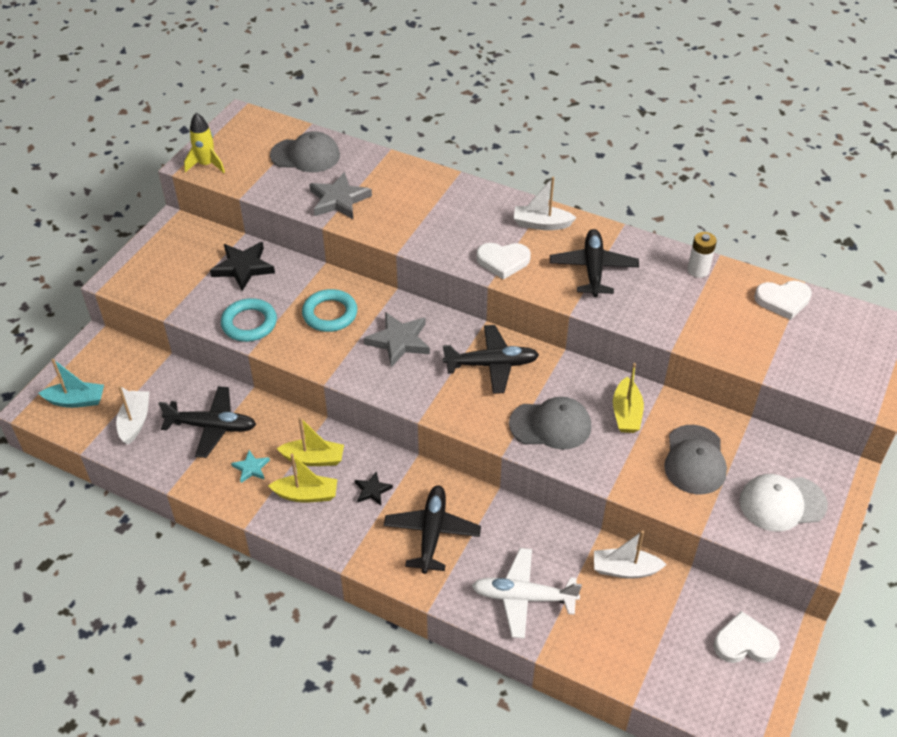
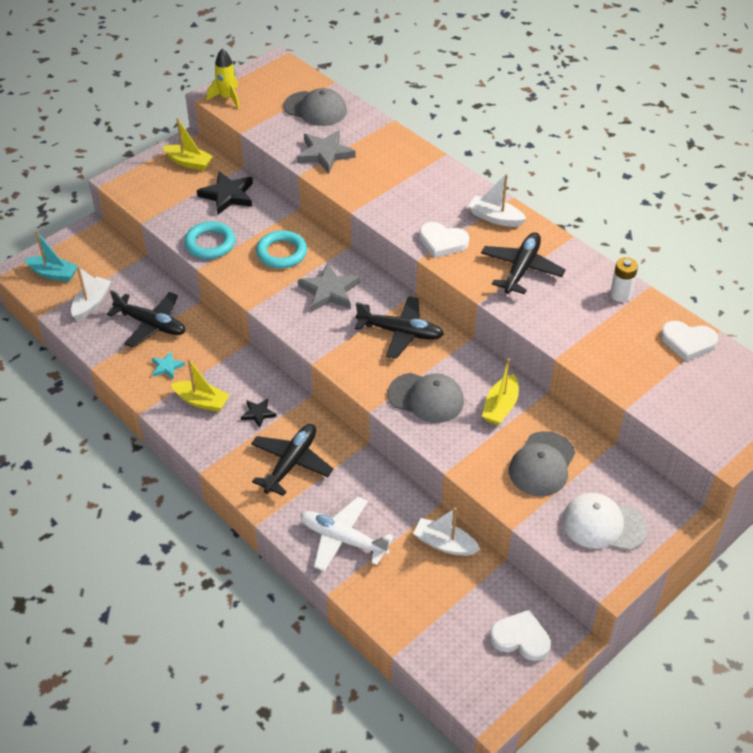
camera: 20 degrees right, 0 degrees up
(313, 459) = (222, 374): yellow boat -> yellow boat (189, 162)

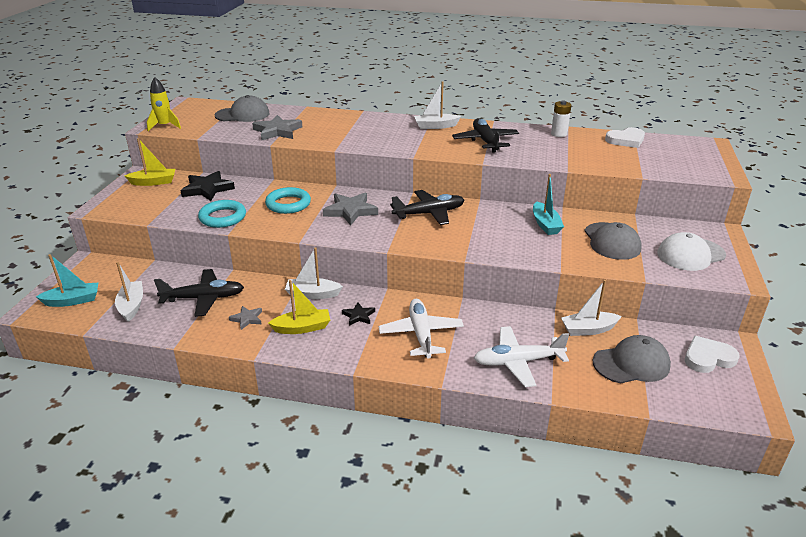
camera: 35 degrees left, 15 degrees down
(167, 367) = (247, 319): turquoise star -> grey star
(241, 367) = (312, 294): none -> white boat
(291, 463) = (421, 334): black plane -> white plane
(426, 398) = (493, 239): grey cap -> grey cap (631, 364)
(442, 242) = (418, 145): white heart -> none
(500, 407) = (545, 224): yellow boat -> turquoise boat

